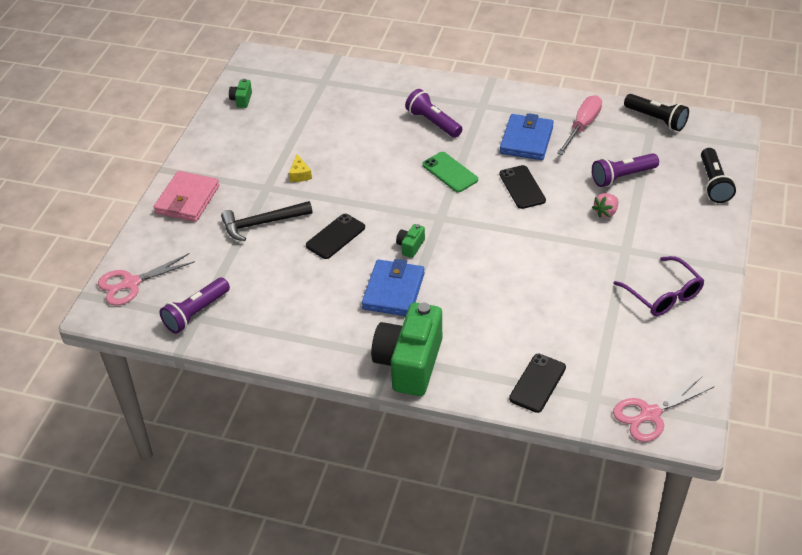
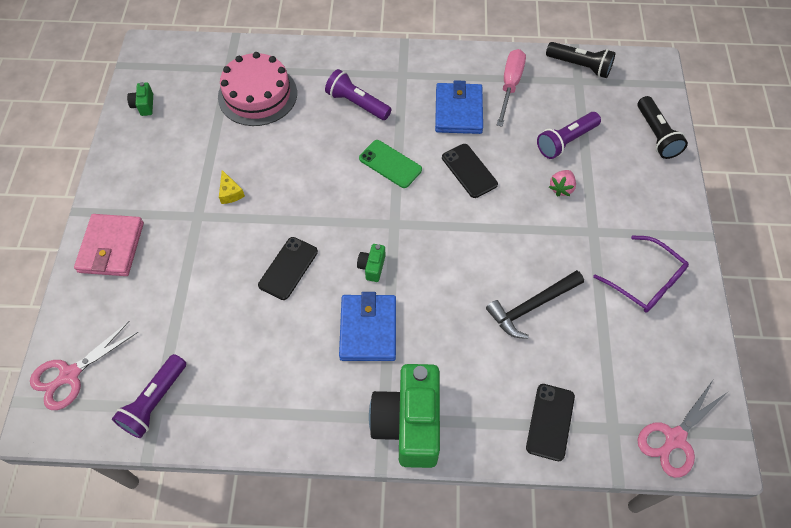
camera: 15 degrees left, 15 degrees up
(262, 223) = (203, 265): black hammer -> black hammer (532, 306)
(344, 104) = (257, 95): none -> pink cake

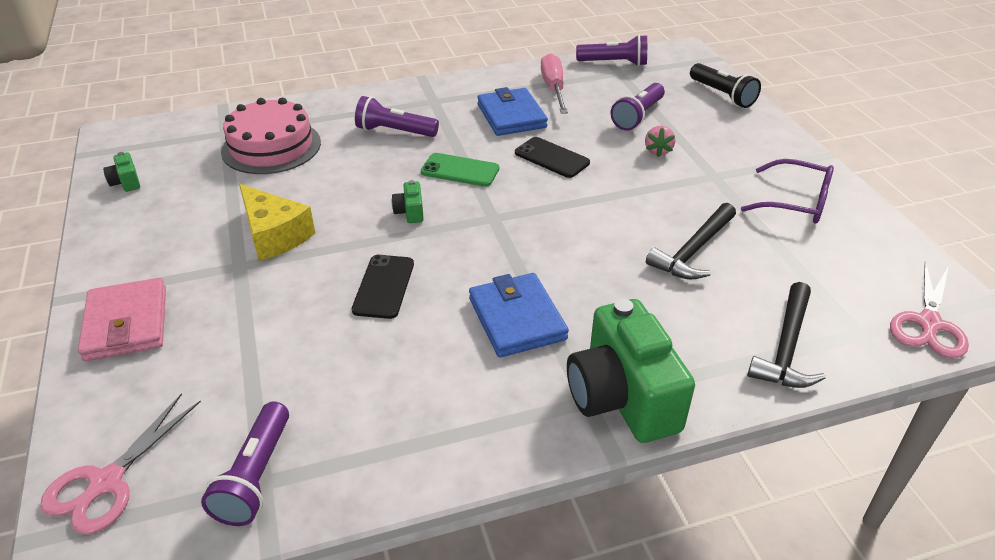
camera: 20 degrees left, 20 degrees down
(230, 193) = (274, 235): yellow cheese -> yellow cheese, size x2.02
(372, 267) = (488, 260): green camera -> green camera (410, 212)
(550, 422) = (786, 347): black phone -> black hammer
(580, 66) = (614, 63): black flashlight -> purple flashlight

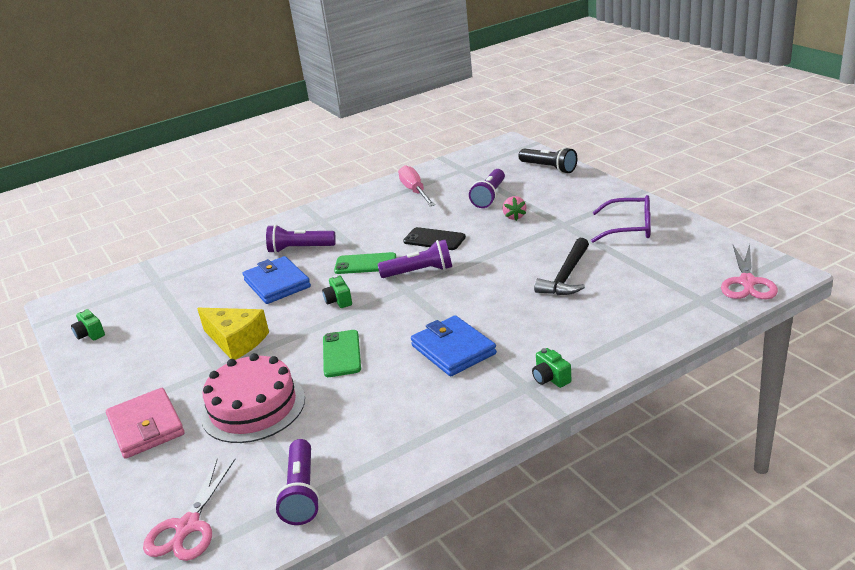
camera: 10 degrees left, 10 degrees down
(271, 146) = (201, 282): pink cake -> pink cake (253, 407)
(384, 286) = (341, 354): black phone -> green phone
(511, 116) = (390, 218): blue wallet -> blue wallet (277, 284)
(614, 63) = (456, 163): purple flashlight -> purple flashlight (419, 272)
(622, 397) = (550, 378): green camera -> green camera, size x0.41
(786, 347) = (654, 320): black hammer -> none

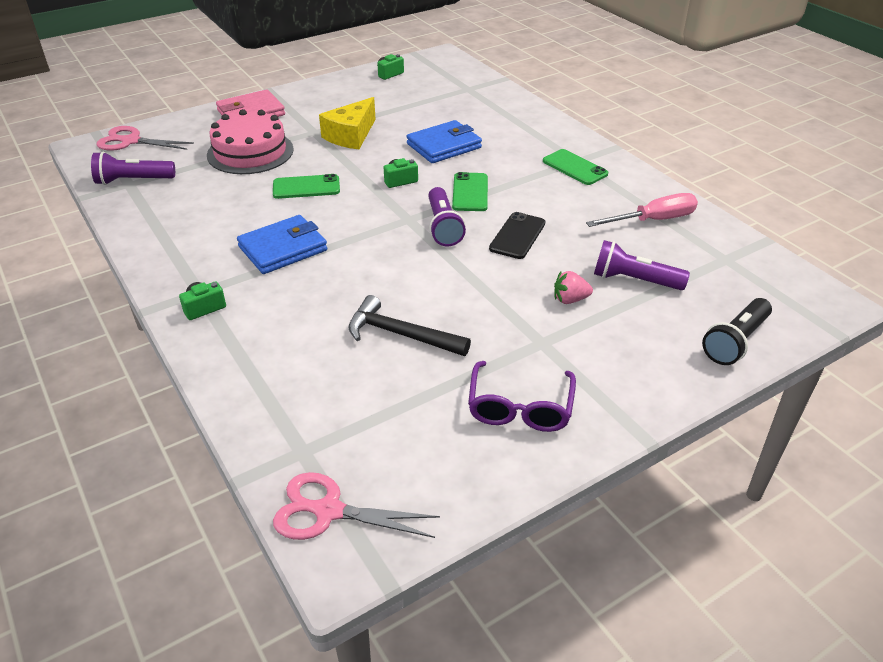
camera: 85 degrees right, 10 degrees up
(299, 249) = (512, 152): purple flashlight -> none
(333, 221) = (574, 167): none -> green phone

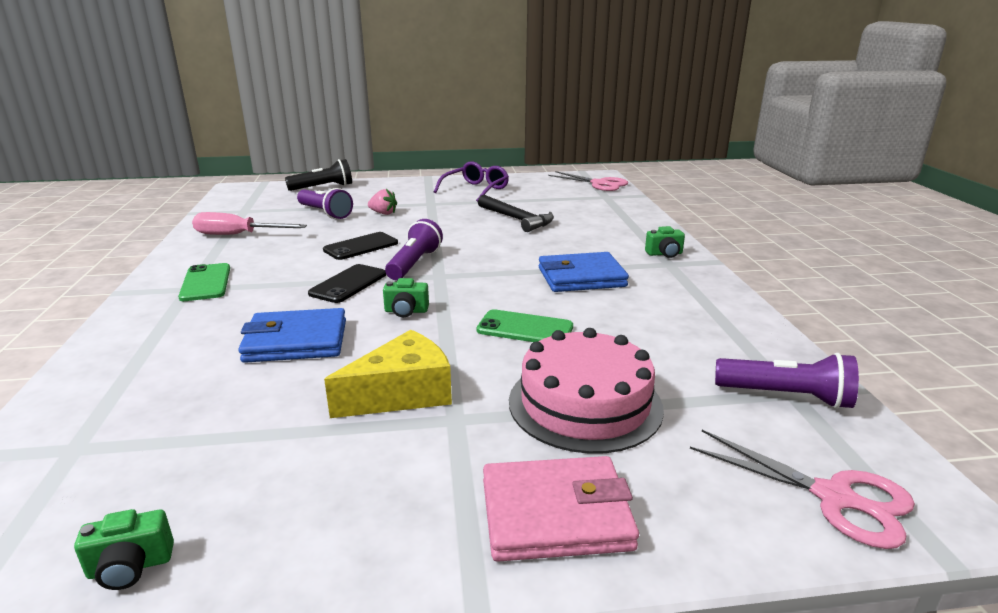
camera: 155 degrees left, 15 degrees down
(470, 192) = (348, 284): green phone -> black phone

